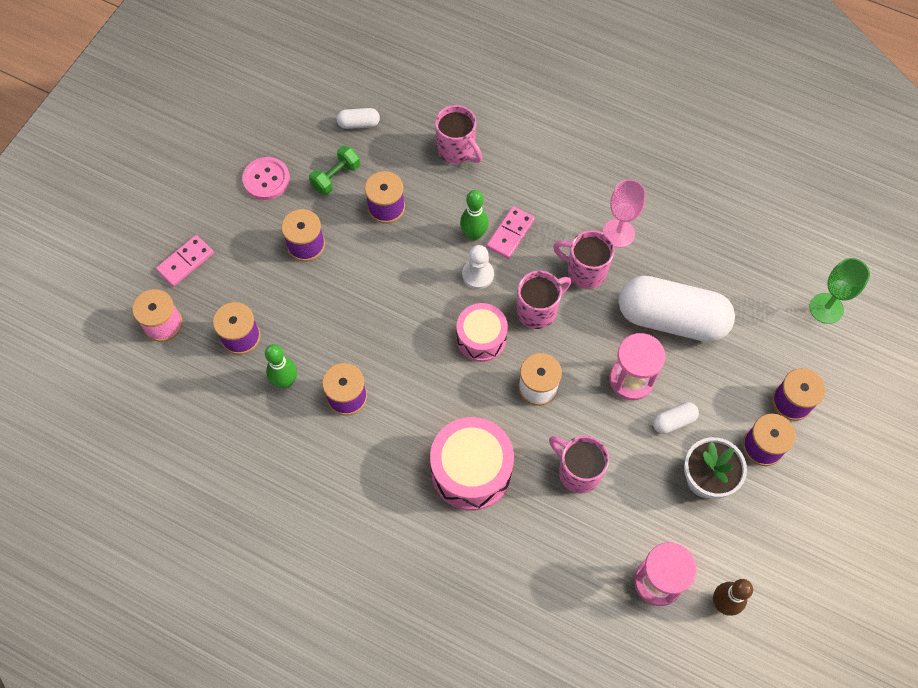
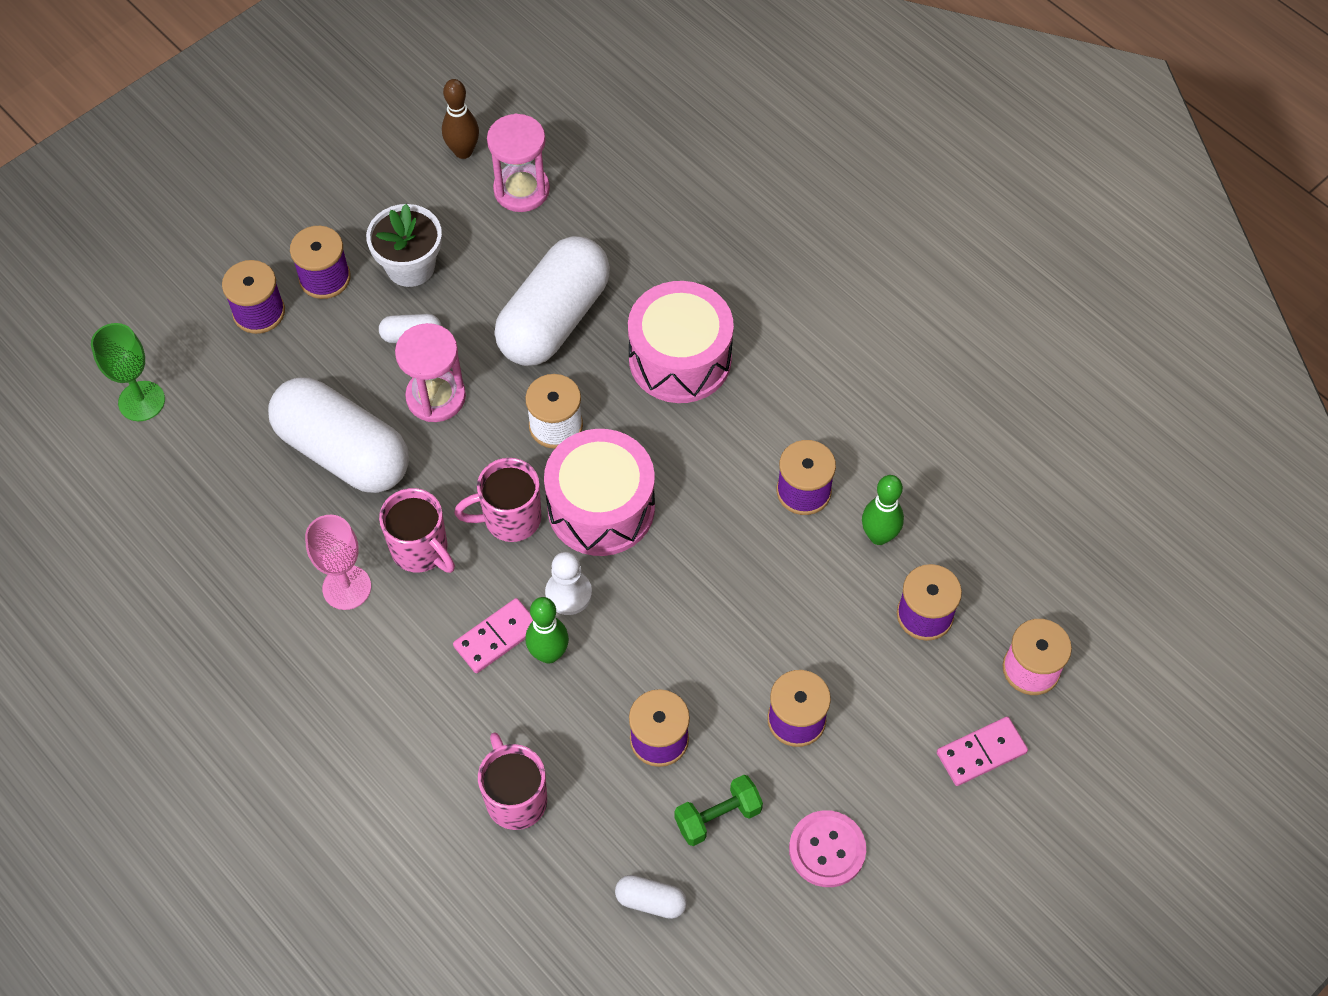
camera: 160 degrees left, 5 degrees down
(481, 338) = (601, 507): pink drum -> pink drum, size x1.53
(578, 472) = (554, 319): pink mug -> white capsule

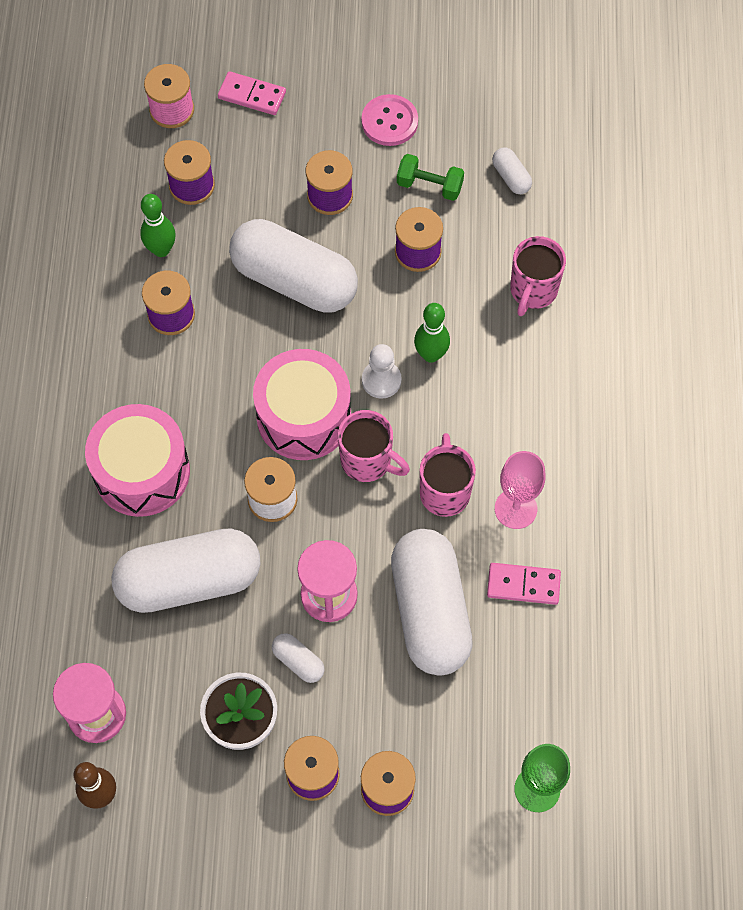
camera: 135 degrees left, 5 degrees up
(497, 637) = (452, 392): pink domino -> pink domino (523, 584)
(737, 612) = (294, 280): none -> white capsule

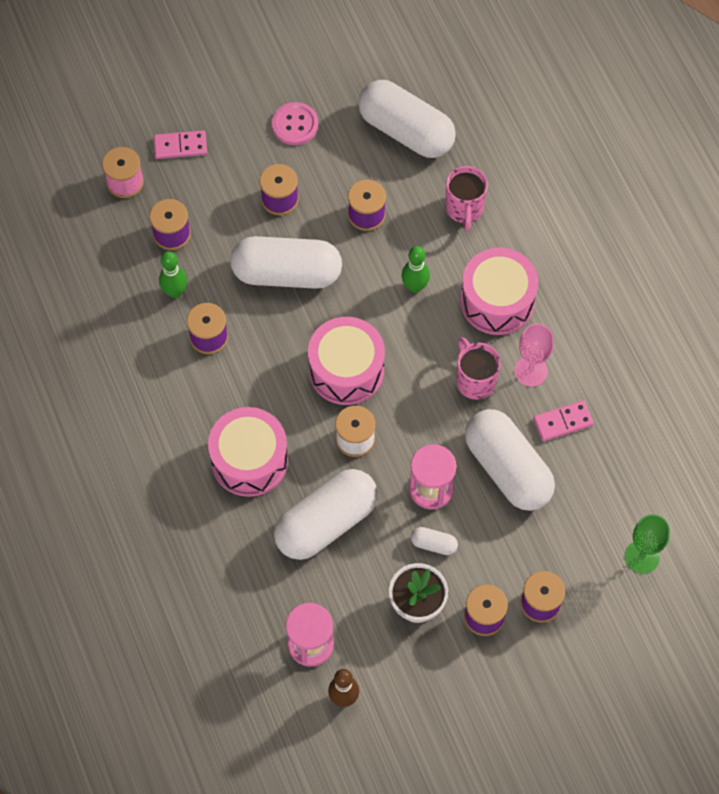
camera: 25 degrees left, 0 degrees up
(367, 461) = (409, 382): pink mug -> none
(381, 380) = (389, 320): white pawn -> none
(429, 186) = (350, 161): green dumbbell -> none
(511, 177) = (406, 130): white capsule -> white capsule, size x2.45
(517, 411) = (497, 301): none -> pink drum

